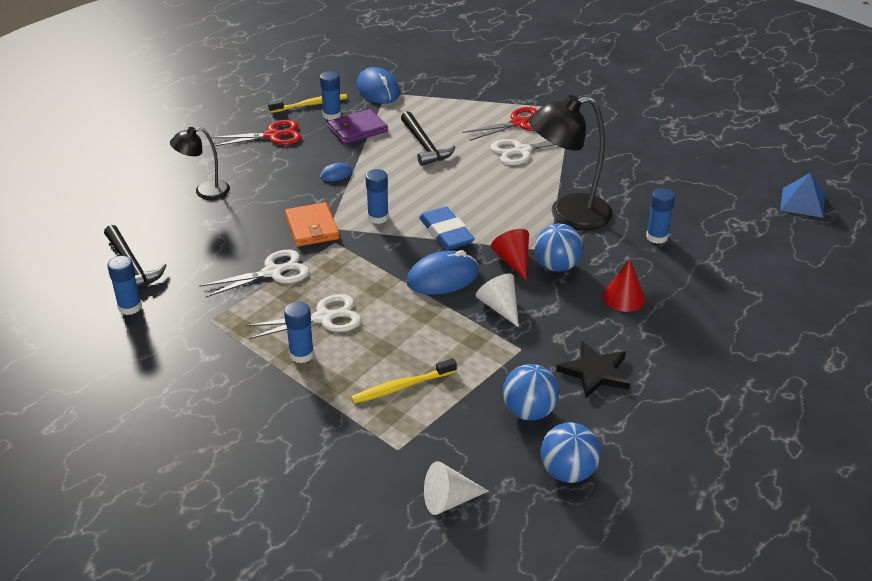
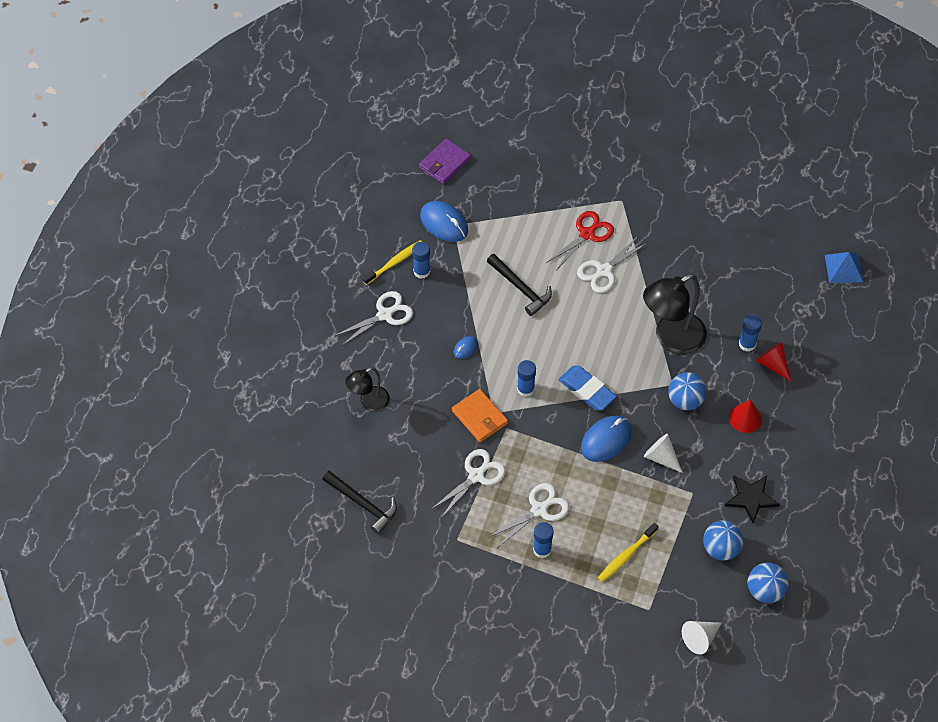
camera: 20 degrees left, 20 degrees up
(130, 307) = (389, 546): blue glue stick -> none
(272, 136) = (385, 314): red scissors -> white scissors
(357, 129) = (453, 284): purple wallet -> purple wallet (444, 163)
(513, 261) = (650, 405): red cone -> red cone (772, 364)

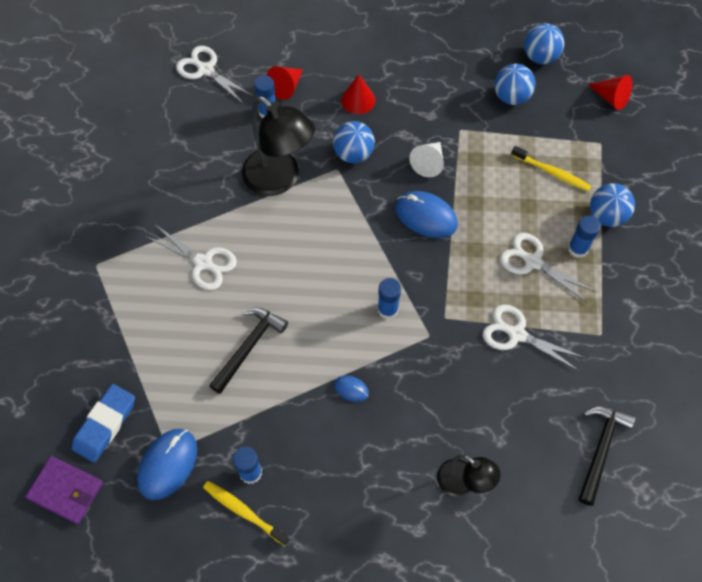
camera: 105 degrees left, 5 degrees up
(385, 314) = (328, 500): white scissors -> white scissors (205, 70)
(479, 417) = (440, 349): orange wallet -> none
(569, 585) = (606, 216): none -> blue ball
(587, 234) = (153, 291): red scissors -> none
(587, 390) = (370, 247): blue eraser -> blue eraser (105, 424)
(700, 638) = (611, 98): white cone -> red cone
(751, 498) = (447, 82): black star -> none
(843, 268) = (151, 45): blue pyramid -> none

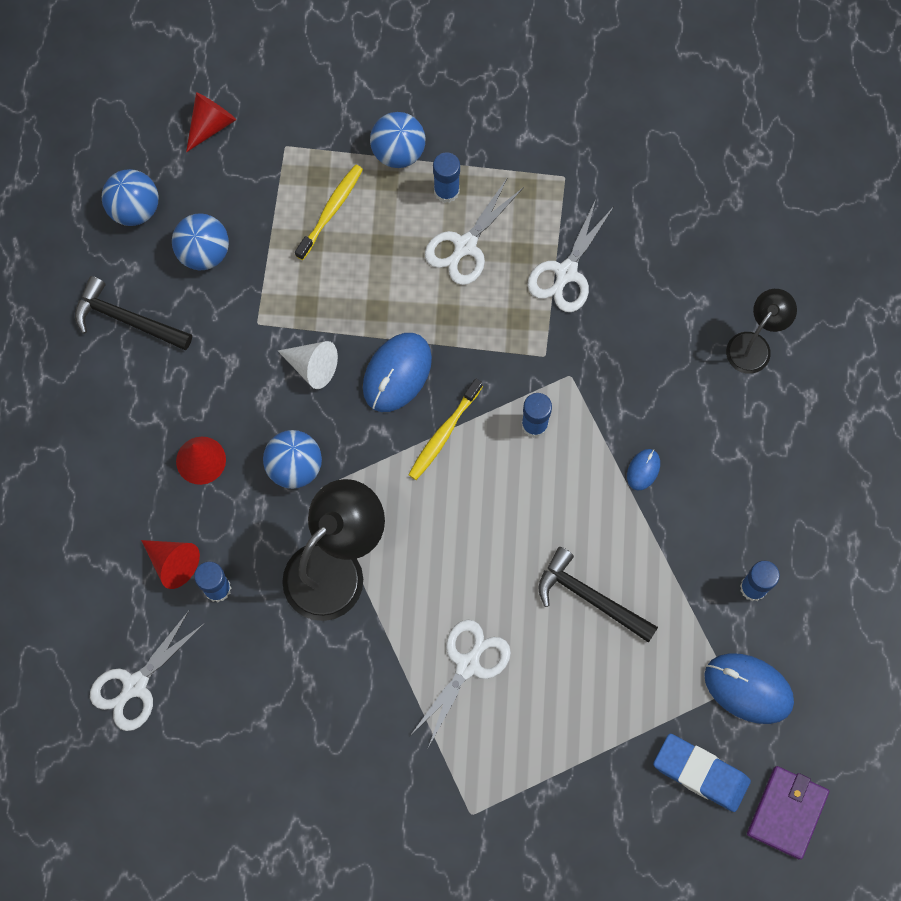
camera: 90 degrees left, 10 degrees up
(244, 512) = (801, 593): yellow toothbrush -> yellow toothbrush (444, 433)
(601, 449) = (707, 193): black hammer -> black hammer (127, 319)

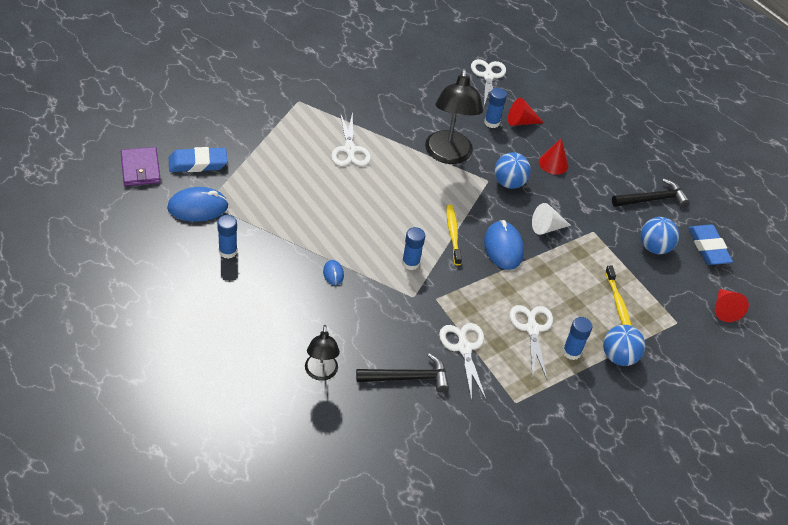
camera: 135 degrees right, 25 degrees down
(135, 209) = (708, 248): blue ball -> blue eraser
(590, 597) = (313, 204): black hammer -> black hammer (408, 378)

